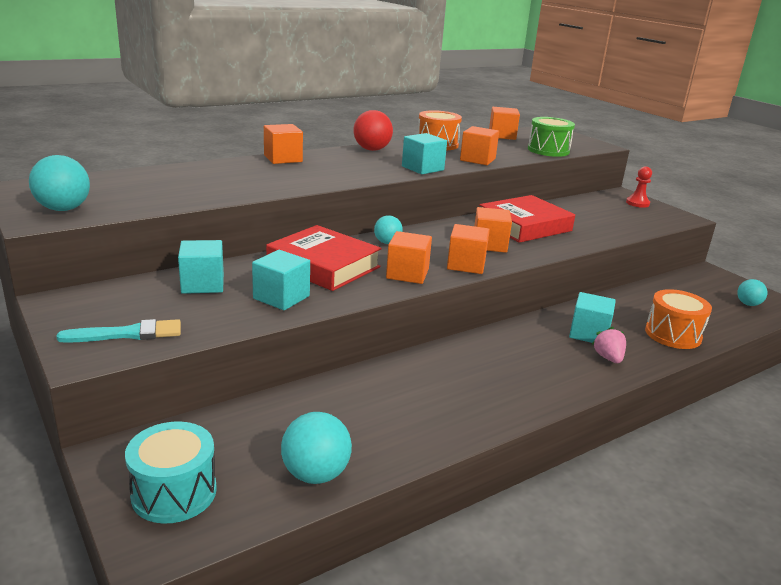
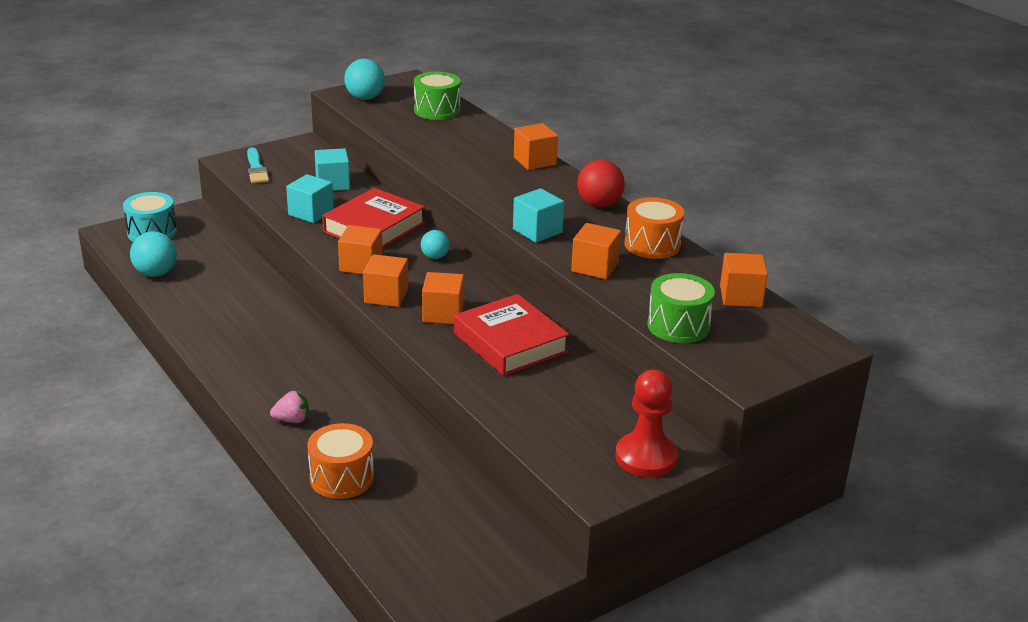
camera: 90 degrees right, 5 degrees up
(133, 181) = (437, 110): none -> green drum
(588, 334) = (342, 416): turquoise cube -> none
(637, 203) = (646, 457): red pawn -> red pawn, size x1.70
(748, 304) = (431, 573): turquoise ball -> none

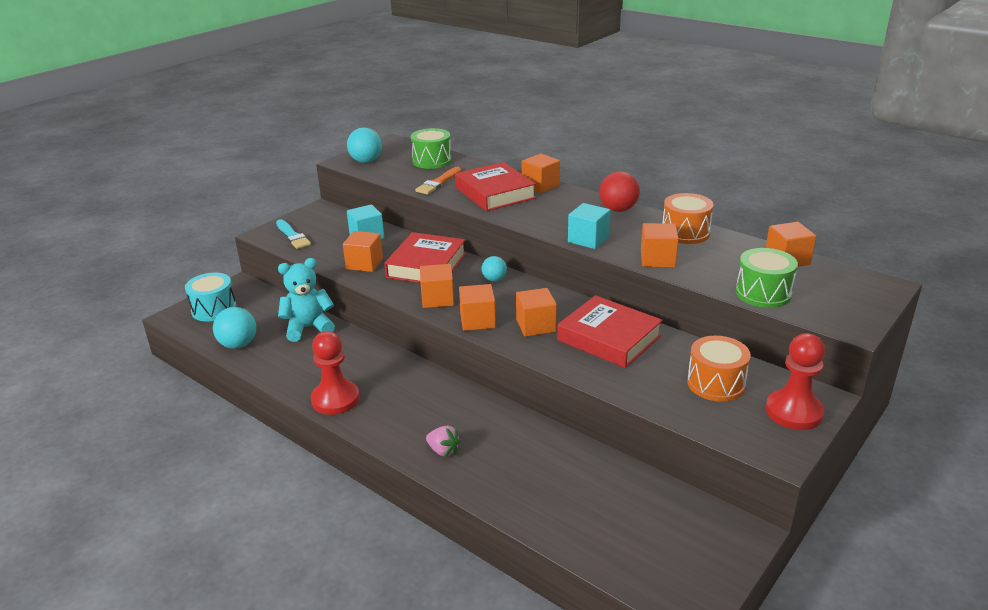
camera: 15 degrees left, 0 degrees up
(218, 347) = (335, 399): none -> red pawn
(234, 271) = (308, 328): none -> turquoise teddy bear
(292, 420) = (443, 451): pink strawberry -> pink strawberry turned 60 degrees clockwise
(311, 213) = (364, 264): turquoise cube -> orange cube
(342, 478) = (522, 494): orange drum -> orange drum (716, 383)
(425, 137) = (438, 183): none -> orange brush
(477, 160) = (495, 193): none -> red book

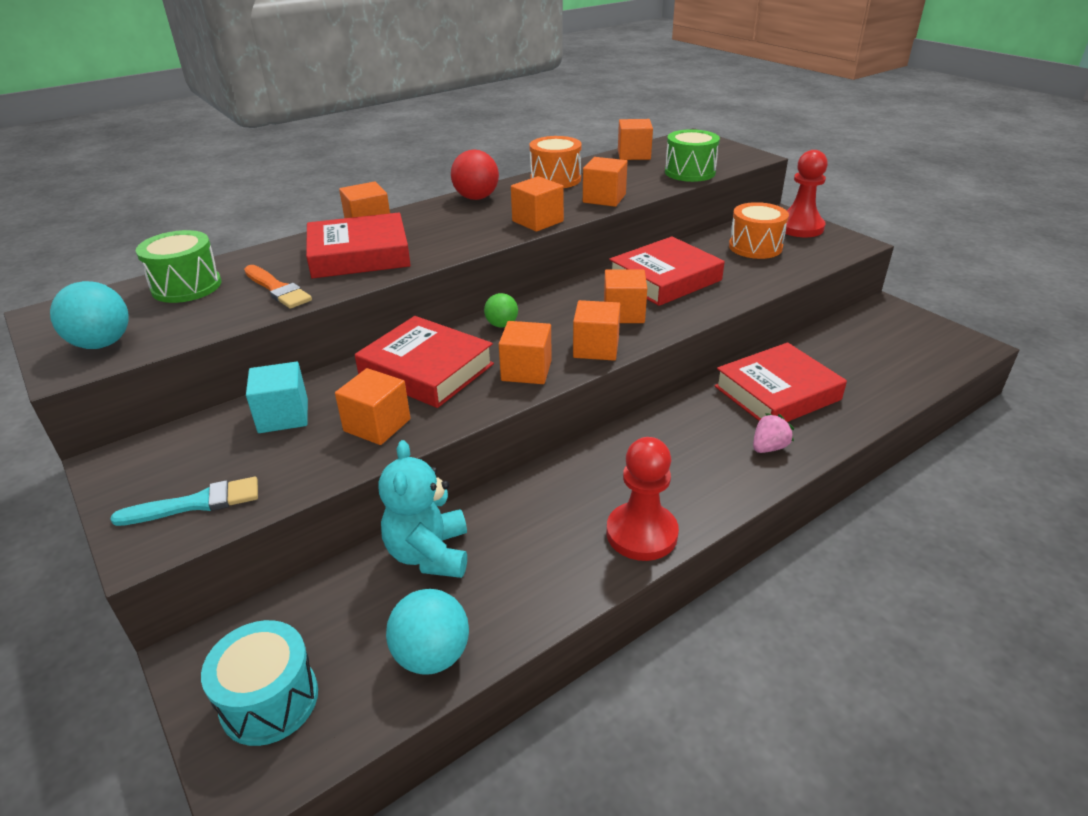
camera: 75 degrees left, 5 degrees up
(494, 279) = (502, 325): turquoise ball -> green ball
(525, 452) = (777, 393): none -> red book
(588, 239) = (537, 221): turquoise cube -> orange cube

